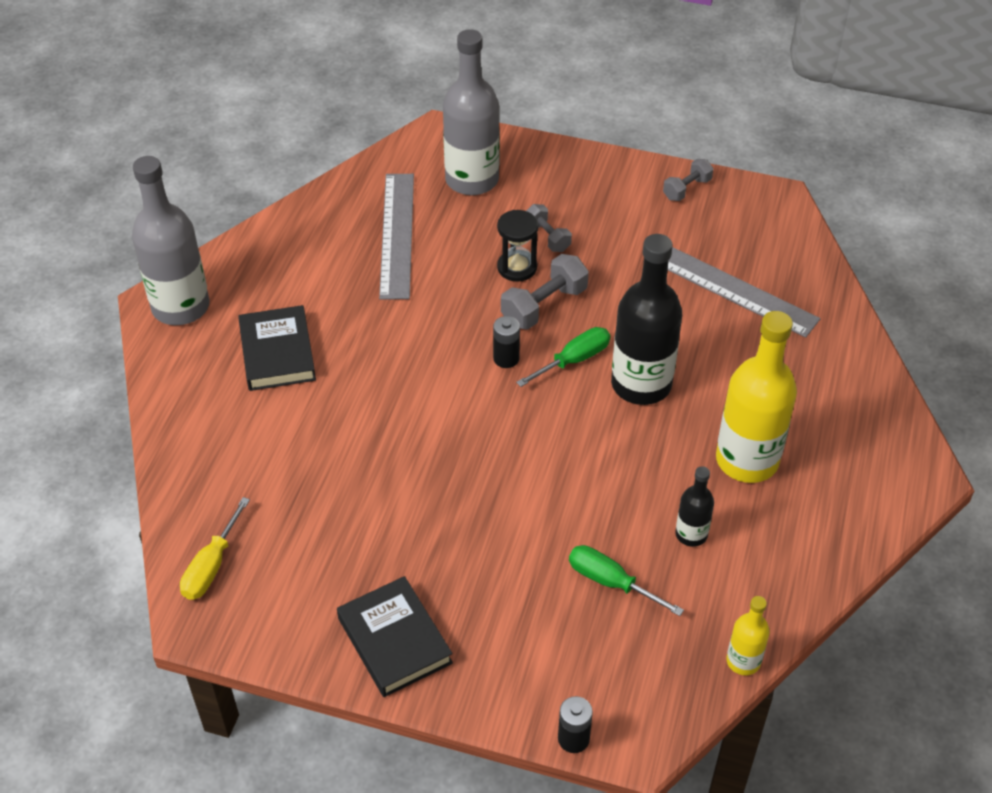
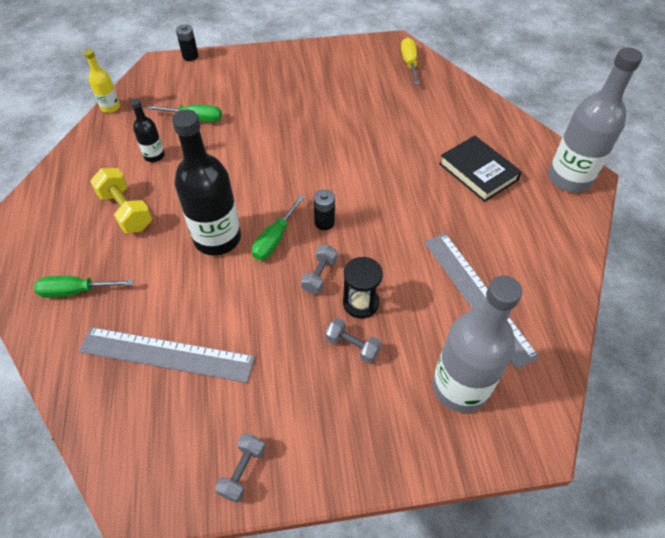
camera: 155 degrees right, 5 degrees up
(394, 640) = (296, 63): black book -> none
(544, 306) = (319, 275): grey dumbbell -> grey dumbbell, size x0.63
(747, 460) = (126, 211): yellow bottle -> yellow dumbbell
(819, 380) = (76, 291): none -> green screwdriver

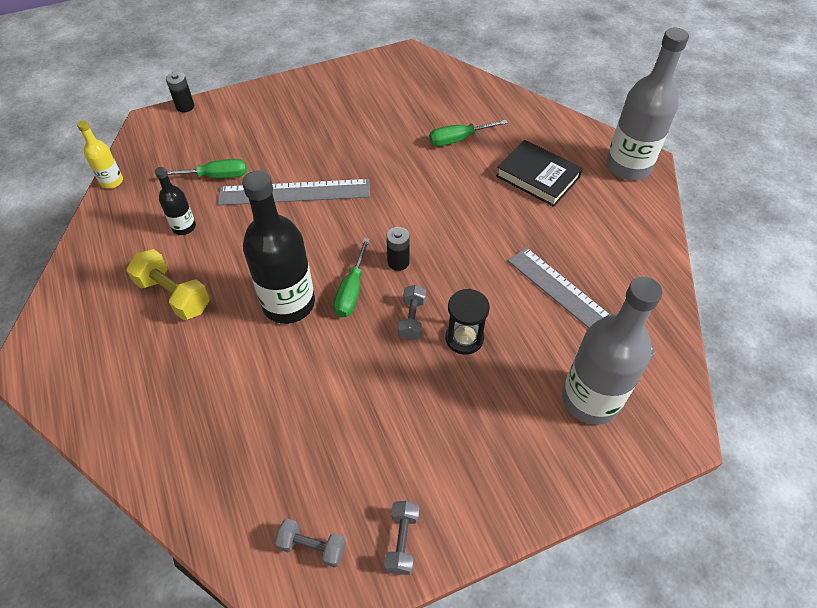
camera: 15 degrees left, 0 degrees up
(76, 291) = (148, 397): green screwdriver -> green screwdriver (458, 139)
(167, 354) = (277, 441): grey ruler -> grey ruler (294, 192)
(352, 346) = (471, 384): grey dumbbell -> grey dumbbell (312, 546)
(409, 63) = (430, 74): yellow screwdriver -> none

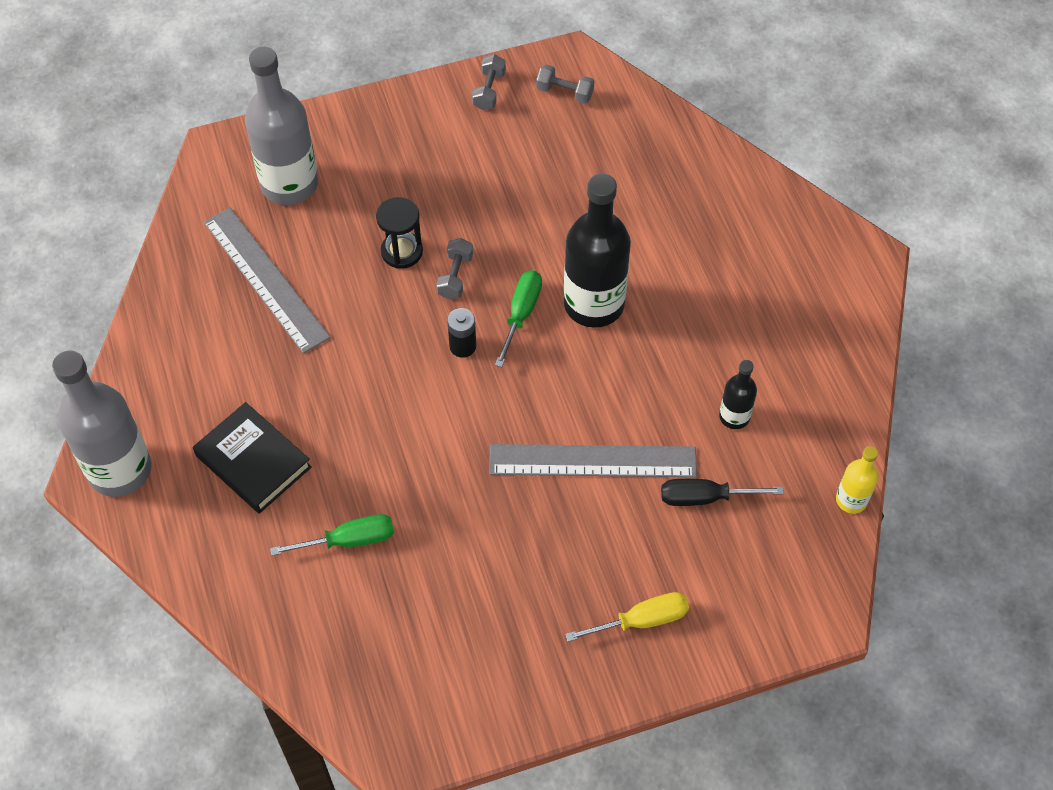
camera: 175 degrees left, 5 degrees up
(174, 295) = (728, 324): yellow dumbbell -> none
(185, 106) = (777, 647): black battery -> none
(216, 176) = (705, 497): green screwdriver -> black screwdriver
(267, 113) = (641, 620): none -> yellow screwdriver

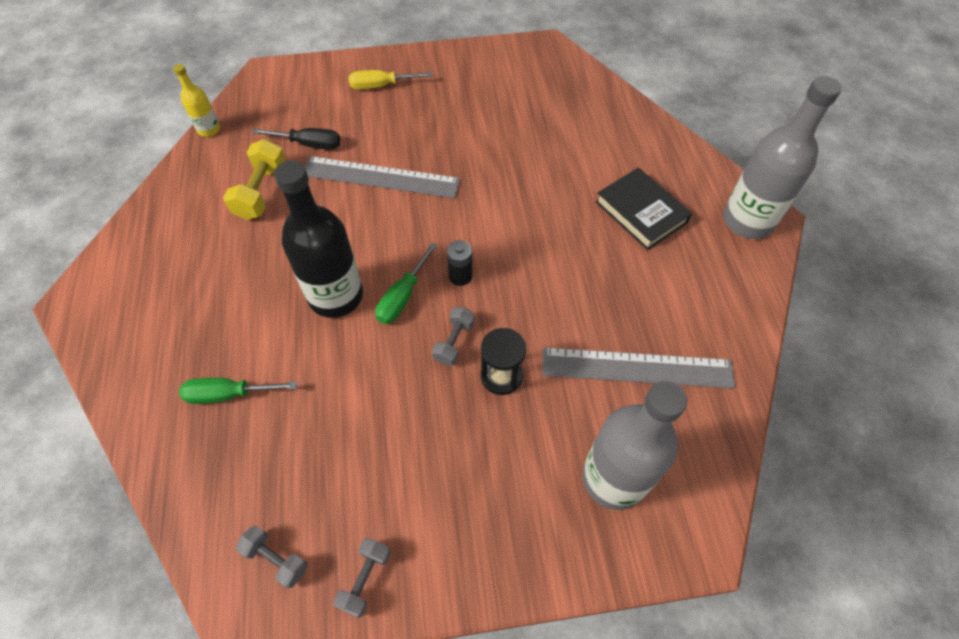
camera: 170 degrees left, 0 degrees up
(265, 279) = (637, 367): grey ruler -> grey ruler turned 60 degrees counterclockwise
(349, 540) = (569, 152): green screwdriver -> green screwdriver (229, 394)
(734, 416) = (261, 192): black bottle -> yellow dumbbell

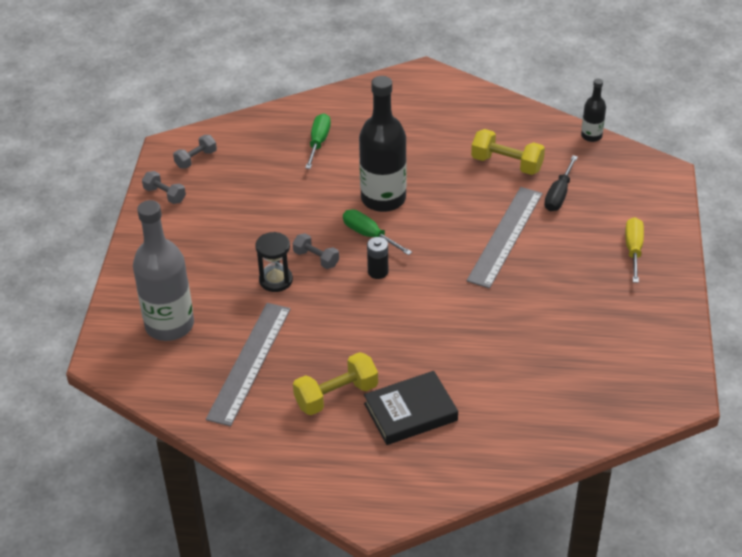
camera: 105 degrees right, 15 degrees down
(209, 129) = (591, 136): yellow bottle -> black bottle
(647, 275) = (336, 395): none -> yellow dumbbell
(747, 220) = (374, 496): grey bottle -> none

